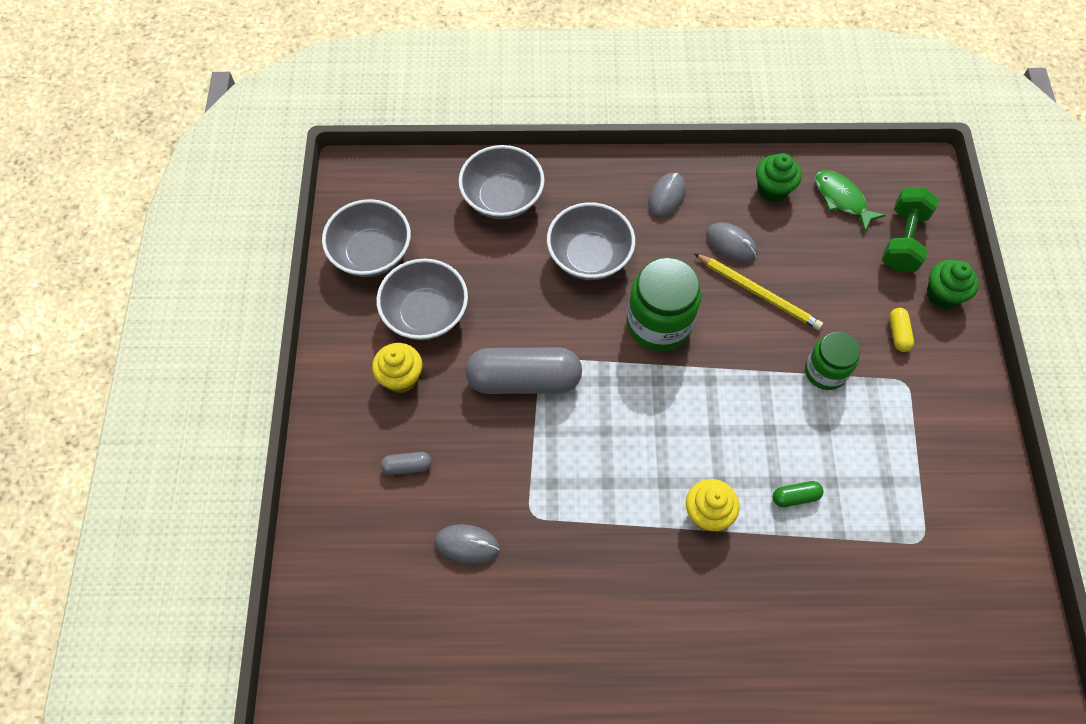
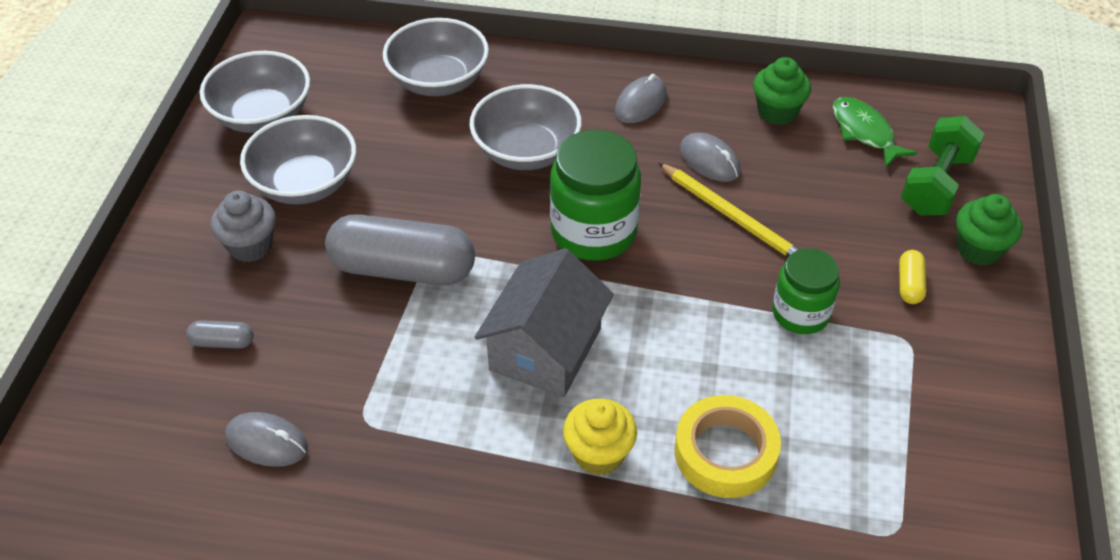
camera: 10 degrees right, 15 degrees down
(401, 378) = (250, 246): yellow cupcake -> grey cupcake
(648, 432) = (545, 349): none -> grey house
(795, 497) = (725, 453): green capsule -> yellow tape

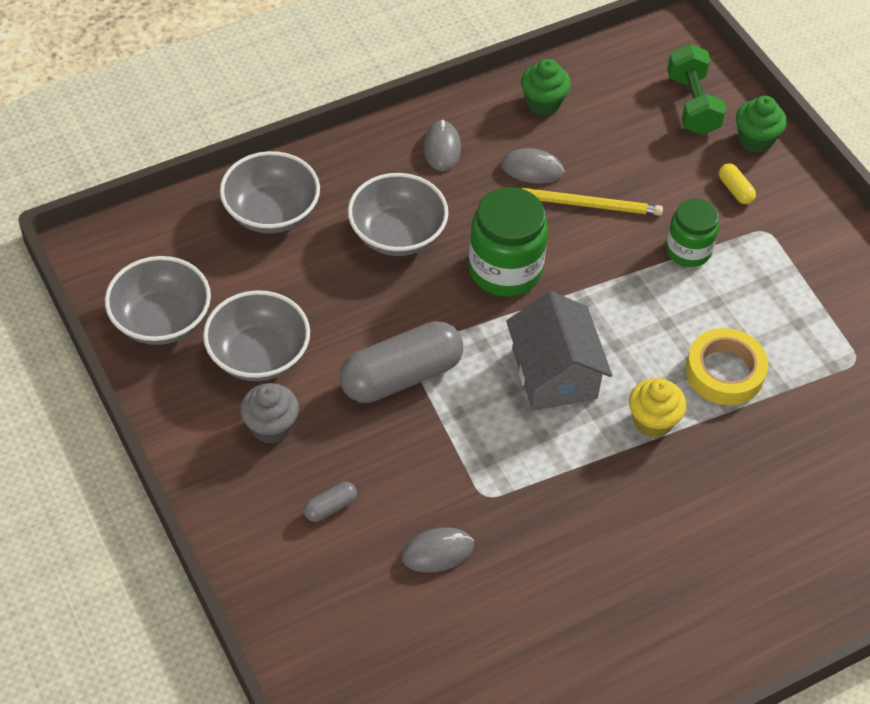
camera: 40 degrees left, 5 degrees up
(864, 132) = (614, 88): green fish -> none

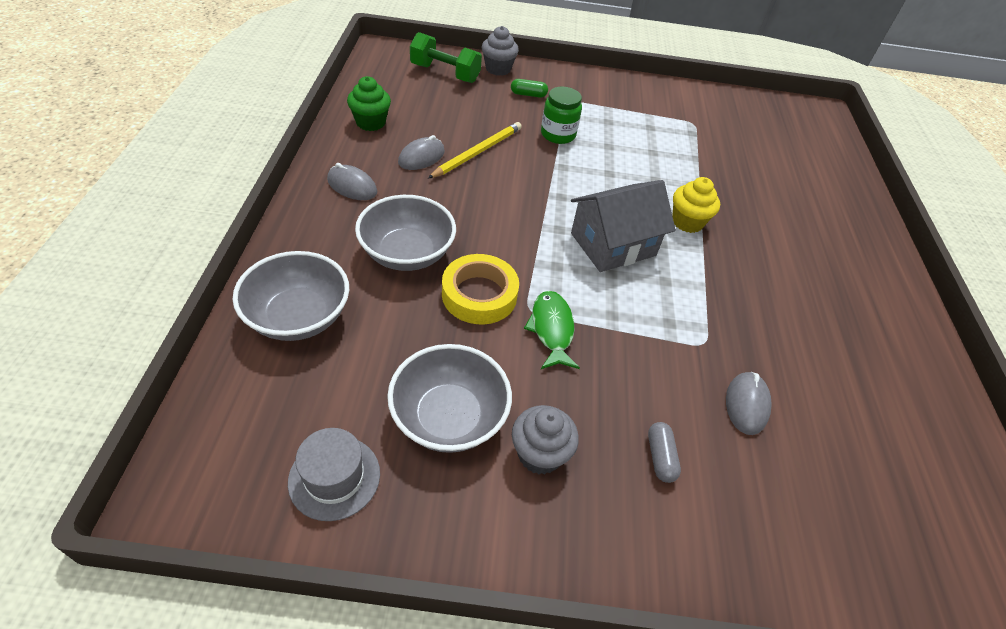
camera: 60 degrees left, 5 degrees down
(161, 320) = (334, 477): grey bowl -> grey hat
(401, 376) = (551, 329): grey capsule -> green fish
(505, 270) = (498, 217): green jar -> none
(554, 373) = (613, 244): grey house -> grey house turned 45 degrees counterclockwise
(724, 372) = (667, 172): yellow tape -> yellow tape (479, 295)
(735, 190) = (528, 94): yellow capsule -> green capsule
(755, 140) = (498, 69): green cupcake -> grey cupcake

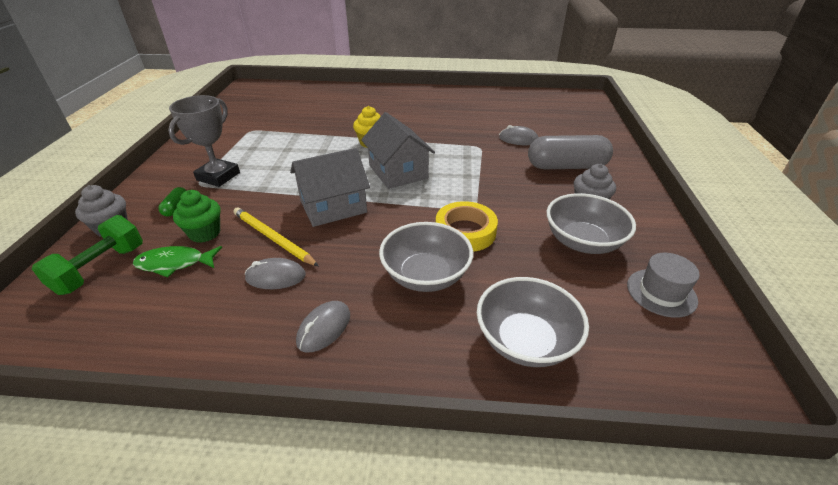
camera: 85 degrees left, 10 degrees down
(370, 123) = (194, 327): green cupcake -> green cupcake (205, 233)
(421, 157) = (275, 277): grey mouse -> grey mouse turned 45 degrees counterclockwise
(531, 189) = (333, 206): none -> grey house
(551, 329) = (488, 199): green fish -> green fish (174, 263)
(558, 134) = (252, 192): green jar -> none
(585, 111) = (218, 176): none -> grey trophy
(660, 457) = (566, 166): grey capsule -> grey capsule, size x2.37

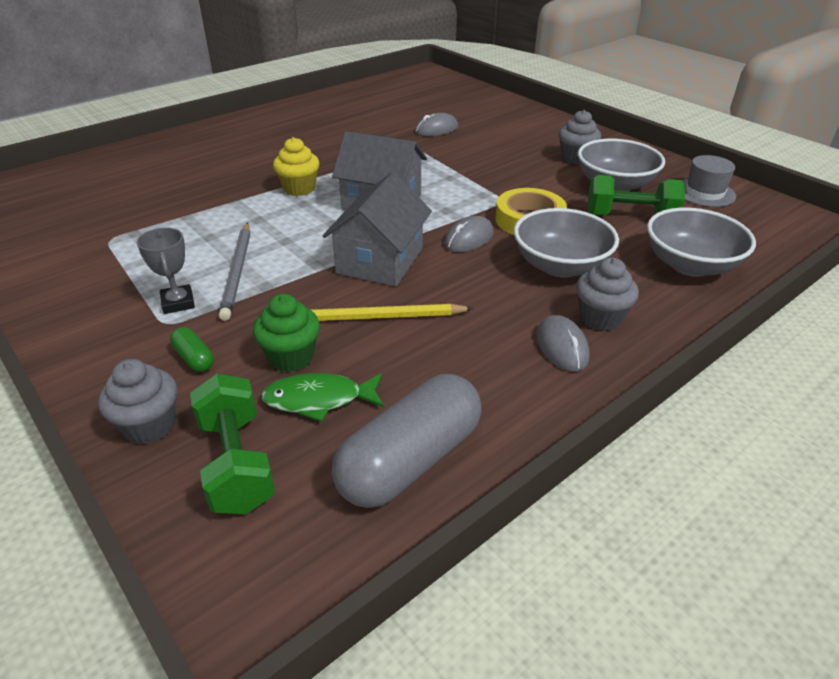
camera: 45 degrees left, 0 degrees up
(174, 263) = (319, 399): green fish -> green fish turned 45 degrees clockwise
(218, 176) = (178, 303): grey trophy -> grey trophy, size x0.62
(264, 174) = (237, 272): none -> grey pencil
(275, 277) = (447, 342): grey mouse -> grey mouse (469, 238)
(382, 329) = (600, 318): none -> grey cupcake
(548, 272) = (630, 217): none -> green dumbbell
(566, 166) = (512, 136): grey capsule -> grey capsule (410, 460)

